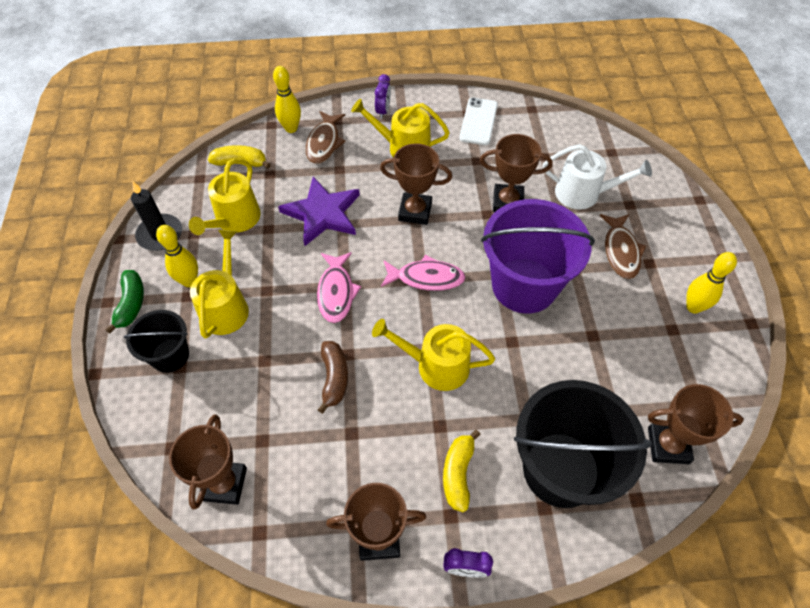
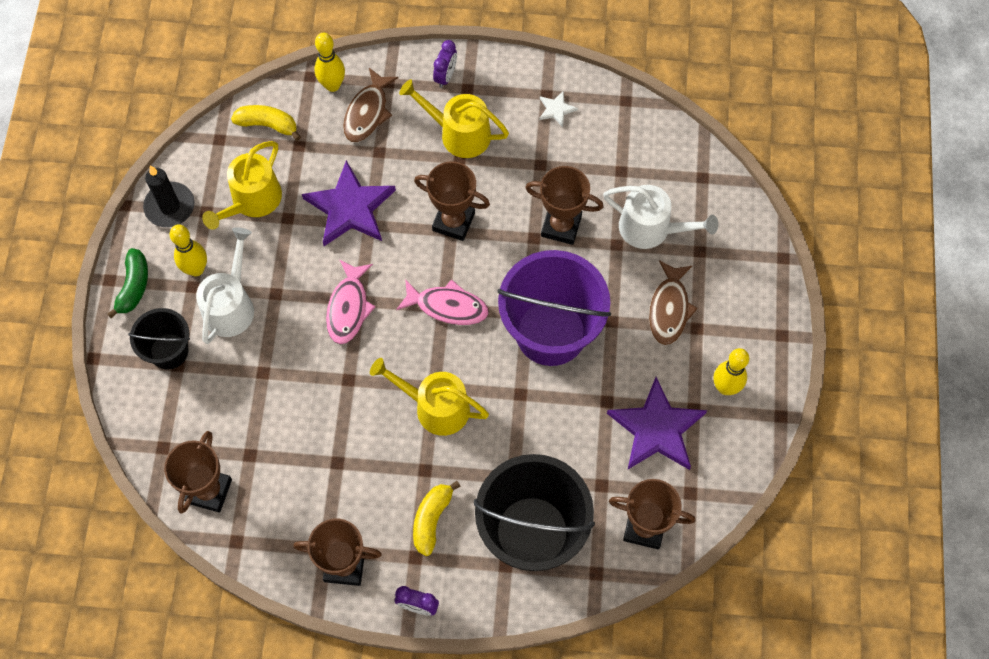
camera: 10 degrees right, 10 degrees up
(226, 307) = (231, 306): yellow watering can -> white watering can
(334, 378) = (330, 403): brown banana -> none
(478, 121) = (556, 109): white phone -> white star
(646, 352) = (656, 429): none -> purple star

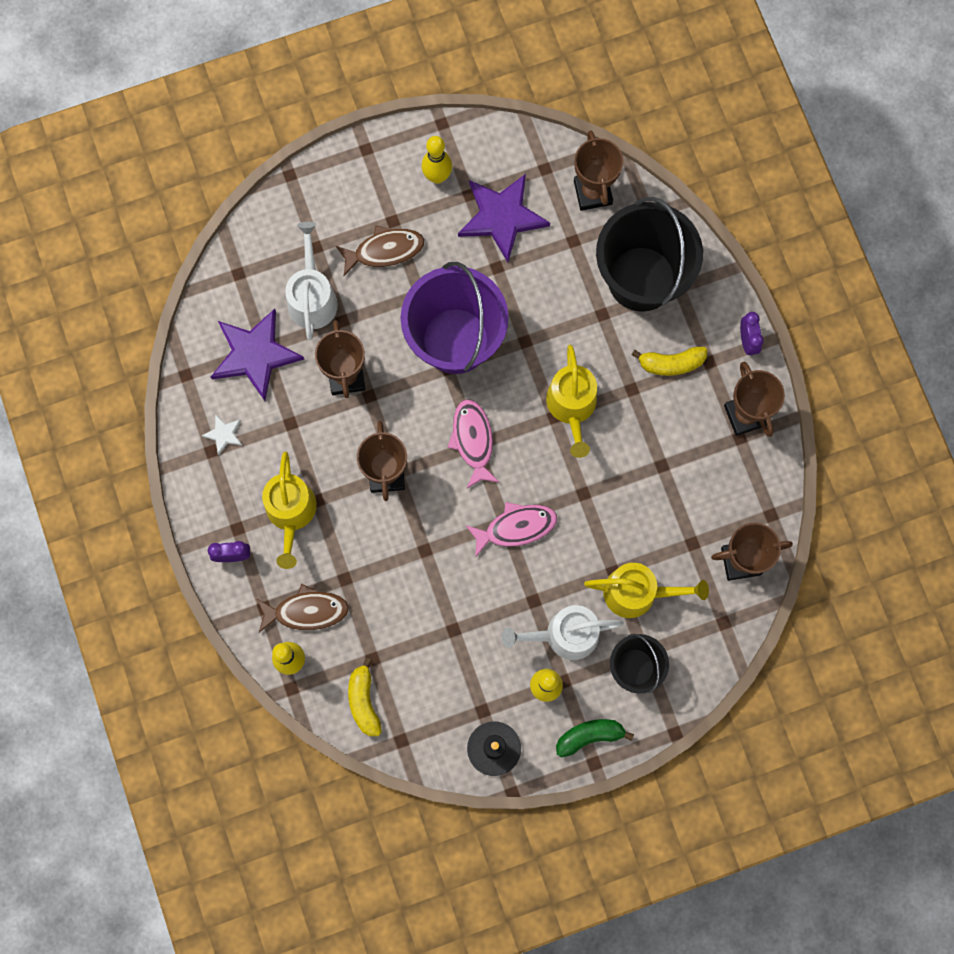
camera: 115 degrees left, 10 degrees up
(252, 200) = (451, 672): yellow watering can -> yellow watering can (637, 592)
(350, 208) = (416, 576): purple star -> purple star (255, 355)

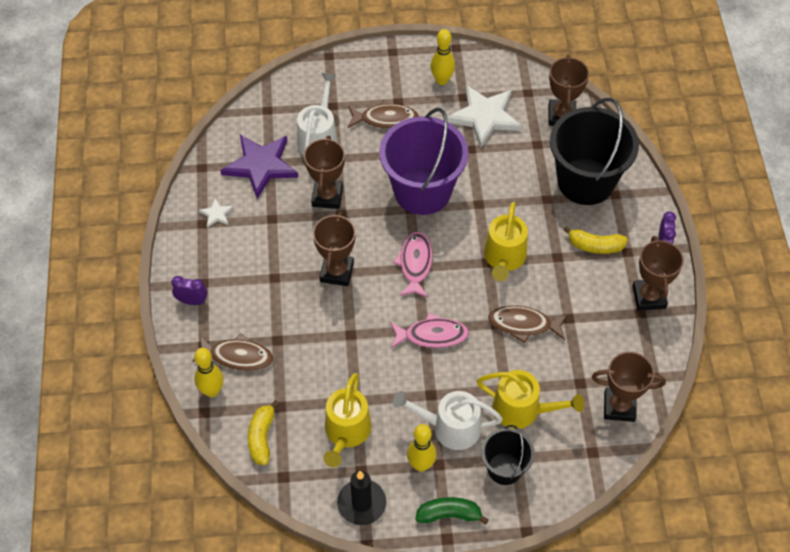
camera: 15 degrees right, 20 degrees down
(291, 513) = (250, 281): yellow watering can -> yellow watering can (346, 432)
(502, 217) = (484, 117): purple star -> white star
(614, 487) = (523, 324): none -> brown fish

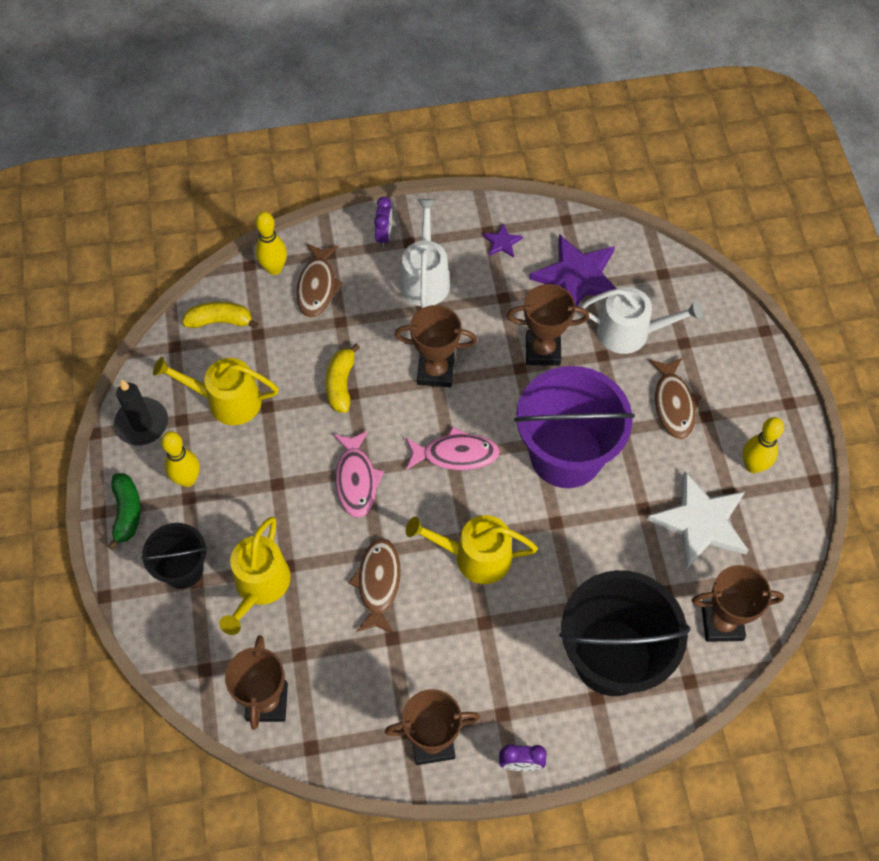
camera: 85 degrees right, 5 degrees up
(216, 214) = (502, 242): white star -> purple star
(450, 428) = (234, 507): white watering can -> white watering can (425, 279)
(595, 246) = (507, 671): yellow banana -> yellow banana (341, 384)

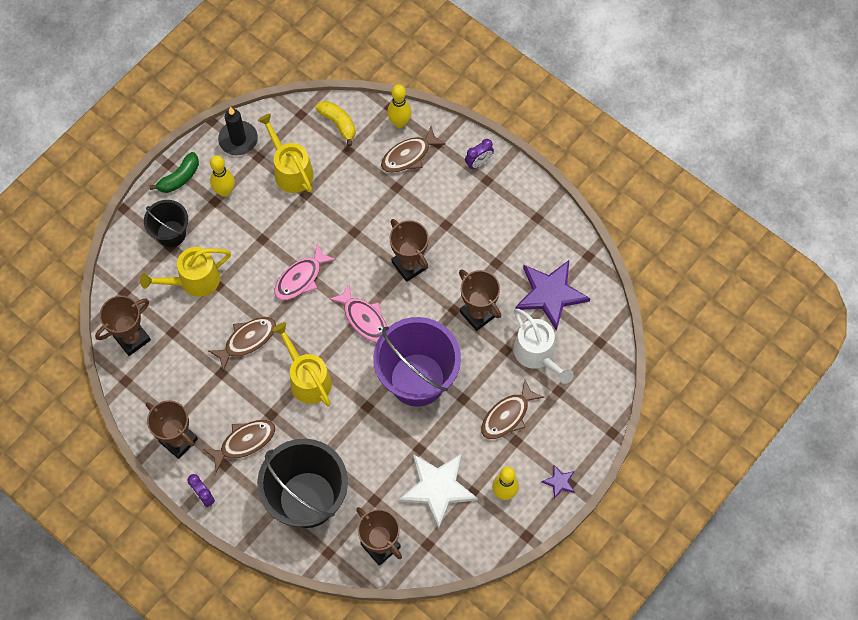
camera: 50 degrees right, 5 degrees up
(341, 384) = (355, 221): yellow banana -> none
(425, 279) = (469, 209): white watering can -> none
(493, 673) = (244, 442): none -> brown fish
(502, 242) = (536, 232): purple star -> purple star (559, 482)

